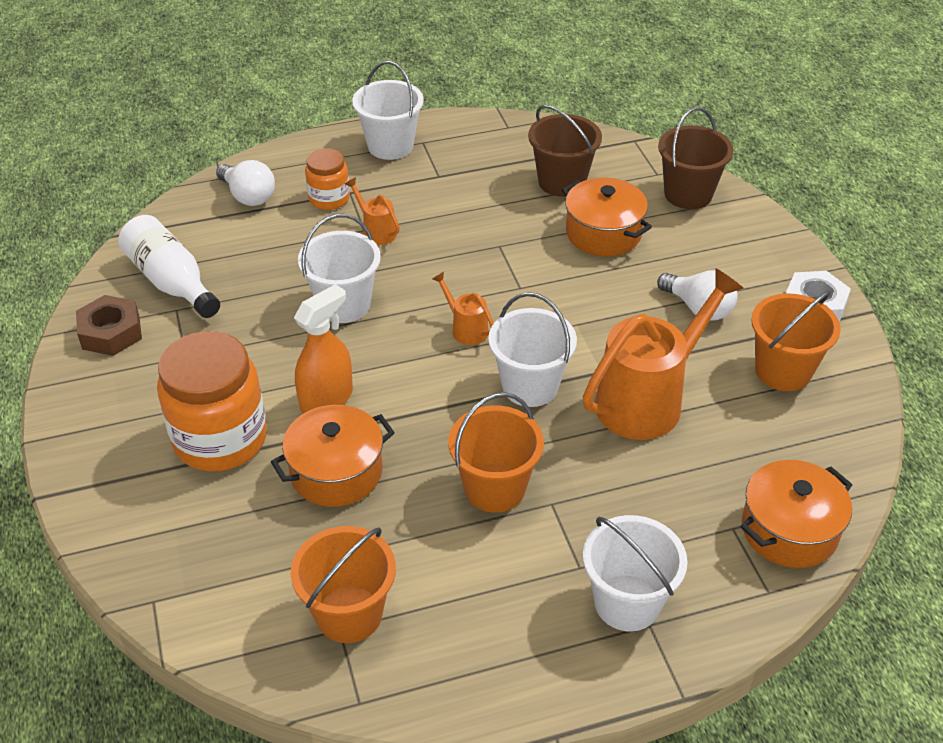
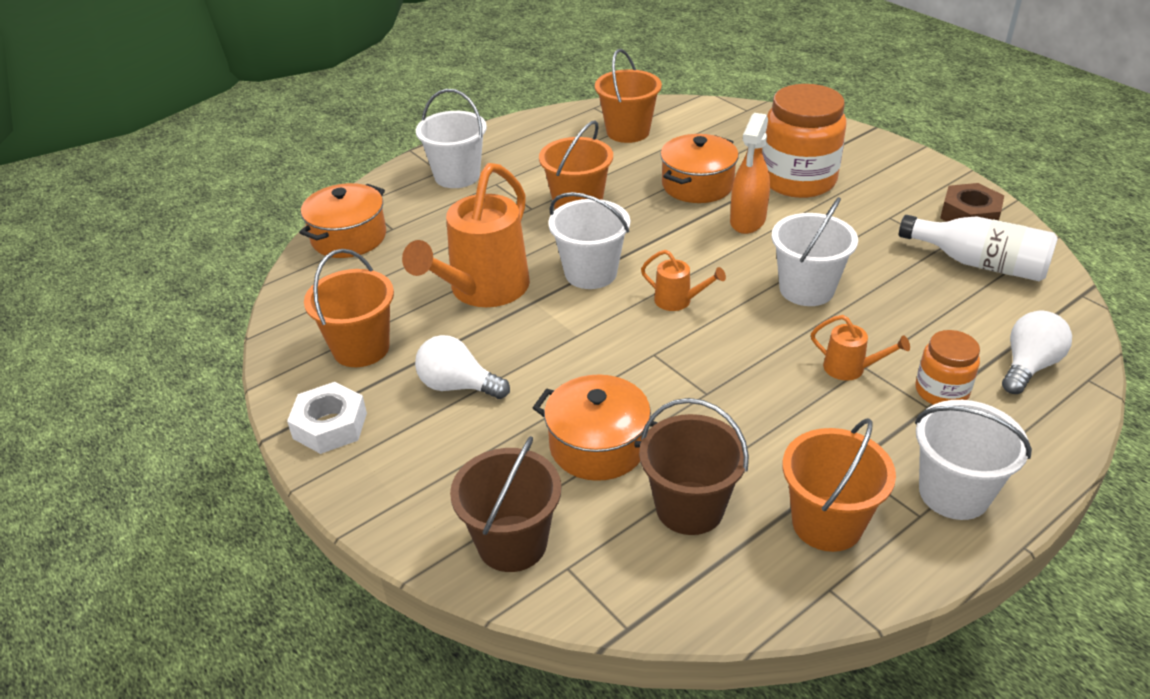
camera: 160 degrees right, 5 degrees down
(248, 196) = (1028, 366): white light bulb -> white light bulb turned 105 degrees clockwise
(482, 152) = (827, 523): none -> orange bucket

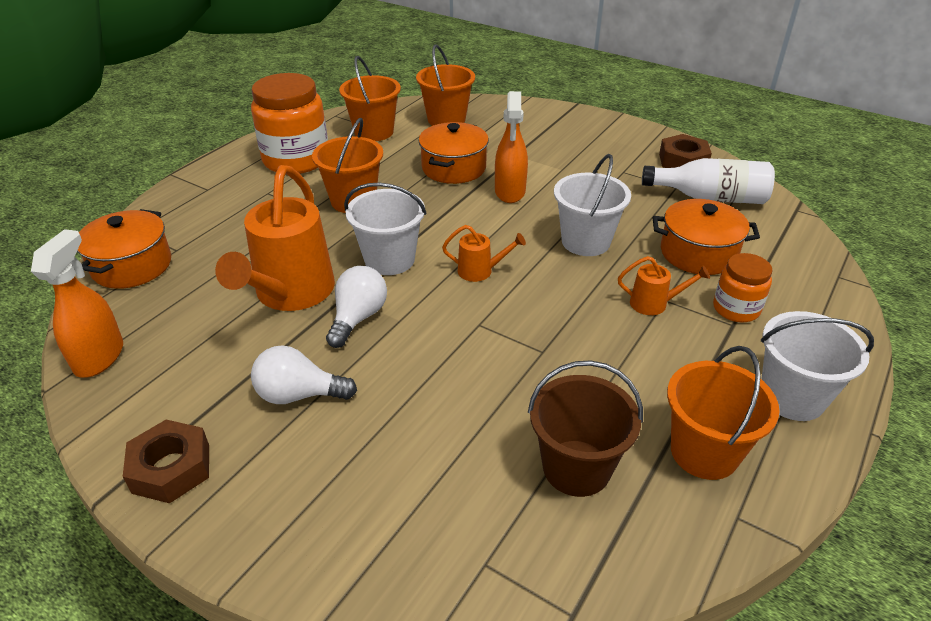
camera: 20 degrees left, 0 degrees up
(298, 317) = (99, 357): none -> orange spray bottle
(330, 426) = (171, 468): white nut -> brown nut
(361, 348) = (180, 376): orange bucket -> orange bucket (446, 119)
(457, 176) = (226, 191): white bucket -> none
(512, 543) = (418, 552): brown bucket -> none
(598, 446) = (463, 425): orange pot -> orange pot (698, 253)
(798, 180) = (536, 152): orange jar -> orange jar (296, 160)
(1028, 366) = (790, 274): white light bulb -> white light bulb (358, 318)

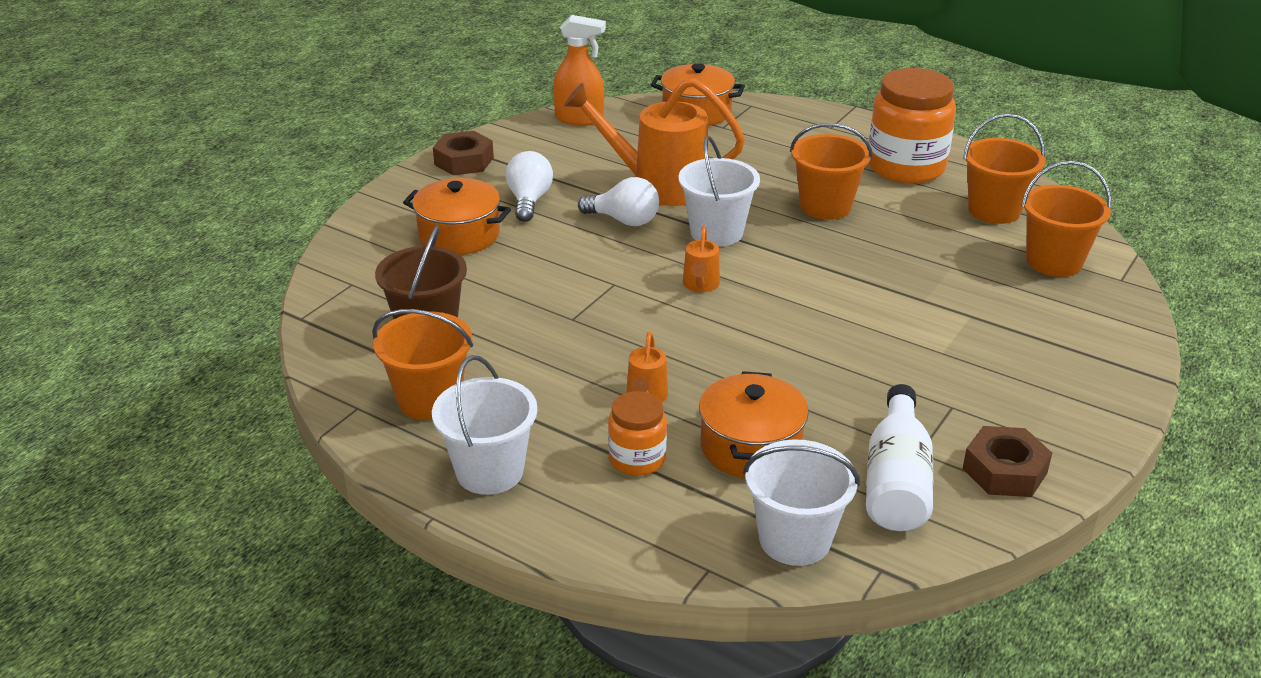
camera: 90 degrees right, 5 degrees down
(454, 168) = (918, 268): orange pot -> orange pot (459, 235)
(510, 192) = (870, 308): orange spray bottle -> none
(585, 241) = (765, 359): white bucket -> white bucket (794, 539)

